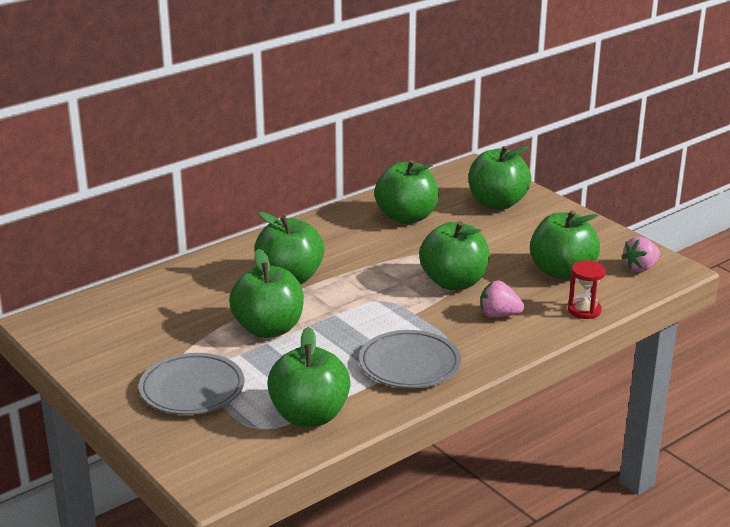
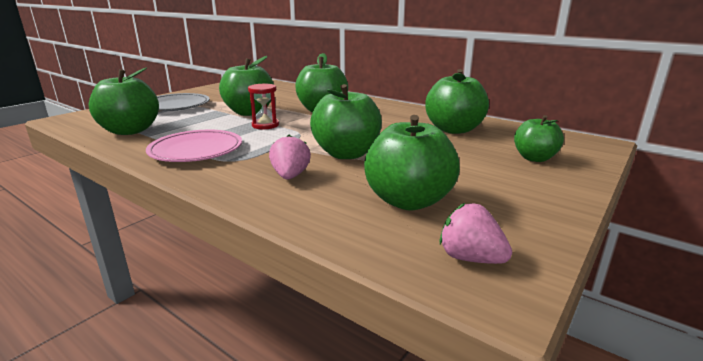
camera: 75 degrees right, 5 degrees down
(409, 364) = (196, 150): grey plate -> pink plate
(497, 203) = (534, 158): green apple -> green apple, size x0.63
(584, 310) = (317, 220): red hourglass -> red hourglass (265, 125)

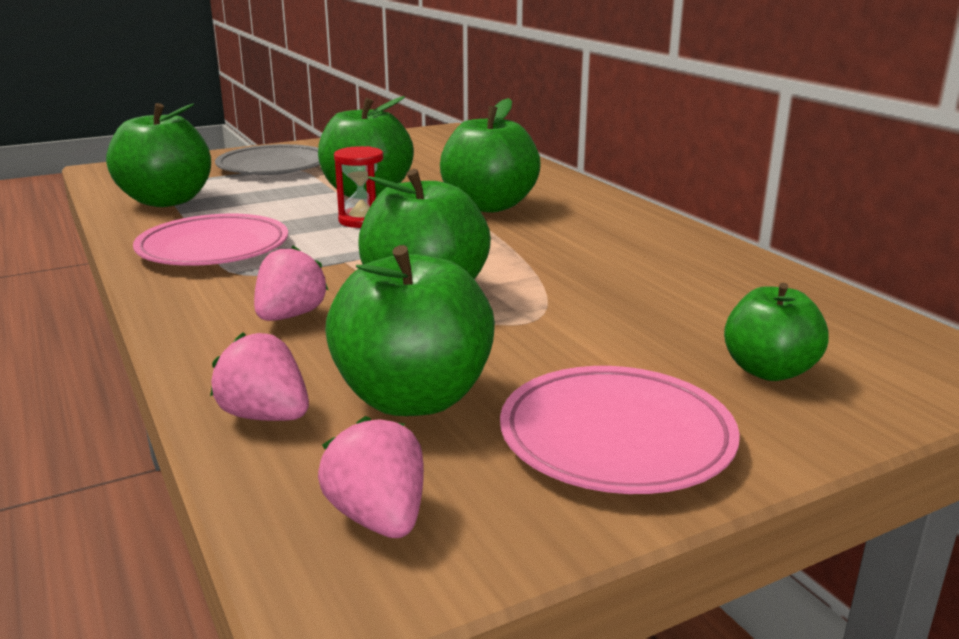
camera: 25 degrees right, 0 degrees up
(346, 226) = (265, 416): none -> pink strawberry
(454, 129) = (685, 281): green apple -> none
(517, 197) = (616, 437): none -> pink plate

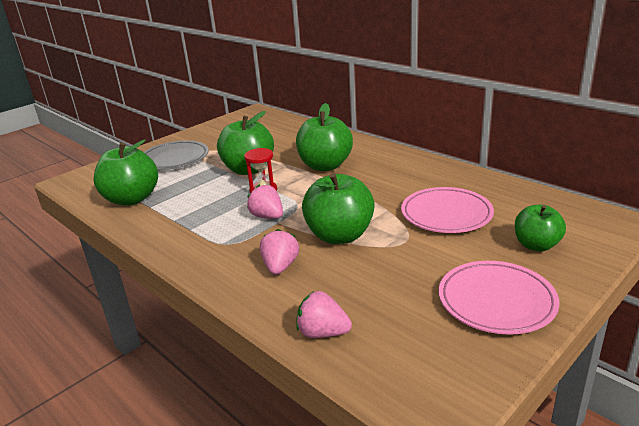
camera: 15 degrees left, 5 degrees up
(213, 248) = (194, 229): pink plate -> pink plate (446, 214)
(379, 518) = (425, 374): pink strawberry -> pink strawberry (267, 216)
(413, 398) = (387, 303): green apple -> none

